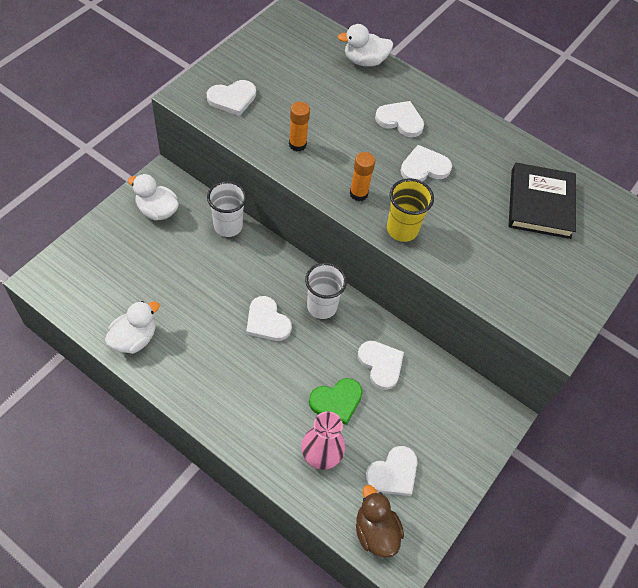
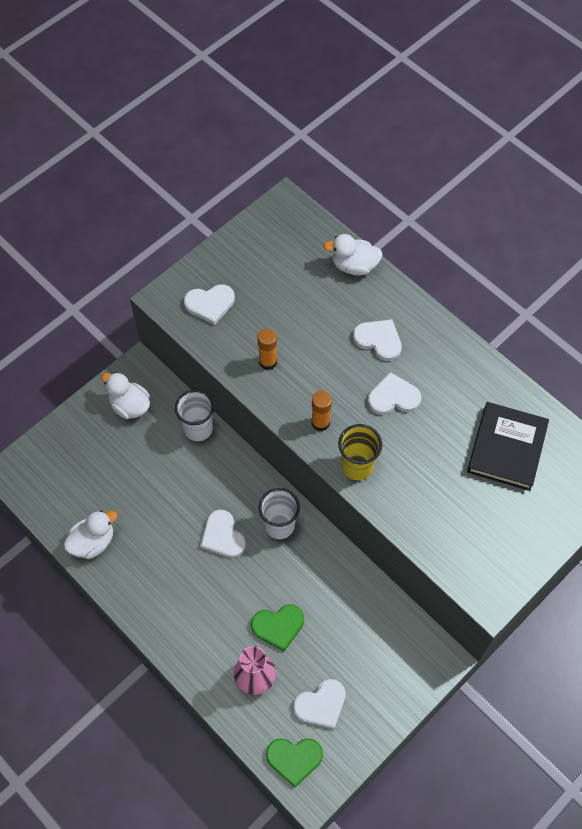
camera: 15 degrees right, 5 degrees up
(375, 531) = (294, 759): brown duck -> green heart
(381, 364) = (328, 593): white heart -> none

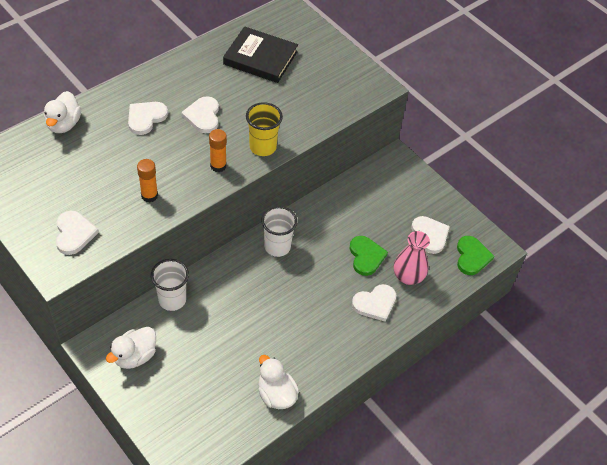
camera: 90 degrees left, 10 degrees down
(222, 536) = (282, 289): white heart -> white heart (375, 303)

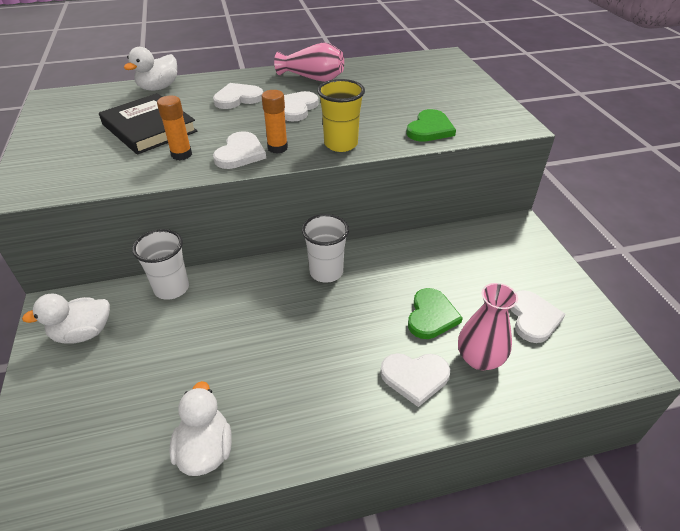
camera: 30 degrees right, 10 degrees down
(74, 234) = (74, 166): white heart -> white heart (240, 153)
(192, 73) = (313, 78): none -> pink vase
(260, 58) = (391, 80): black book -> black book (149, 128)
(472, 257) = (588, 364): green heart -> green heart (430, 129)

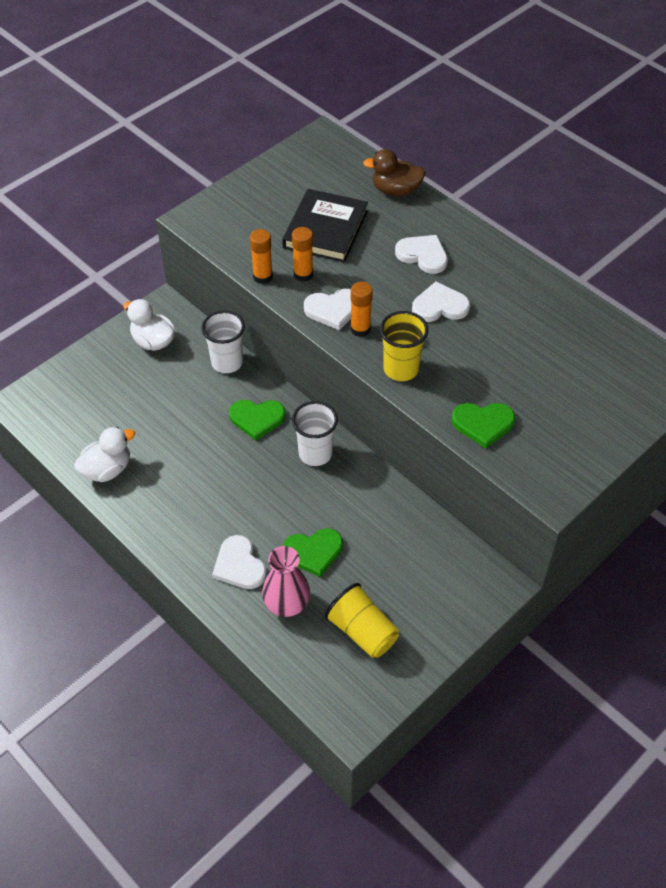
camera: 60 degrees right, 10 degrees up
(153, 176) = (263, 276): none -> orange glue stick
(158, 88) = (395, 190): white duck -> brown duck
(255, 294) = (257, 419): none -> green heart
(313, 78) = (513, 287): pink vase -> none
(533, 318) = (362, 631): white heart -> yellow cup

